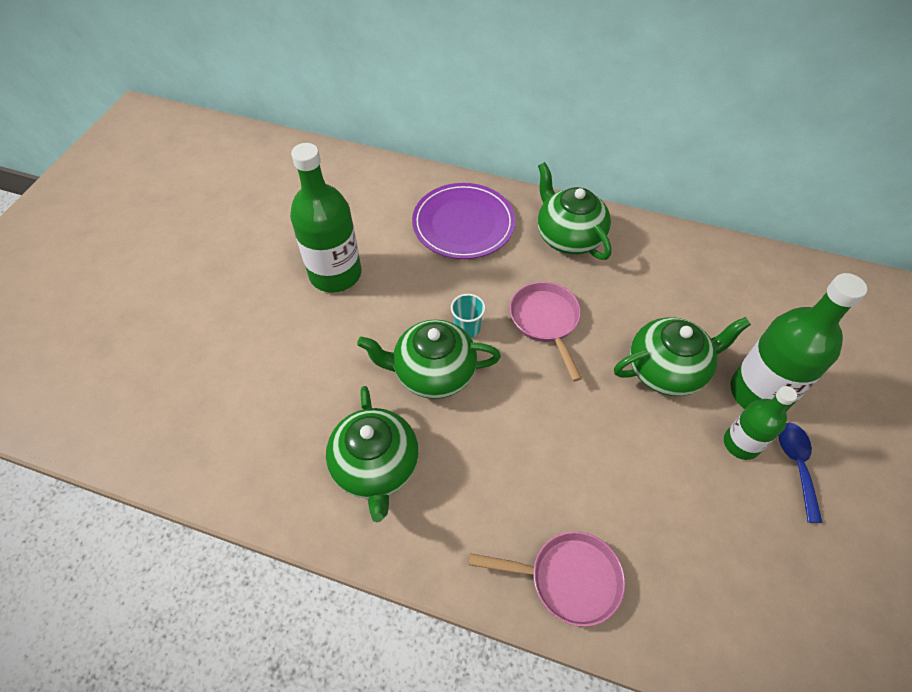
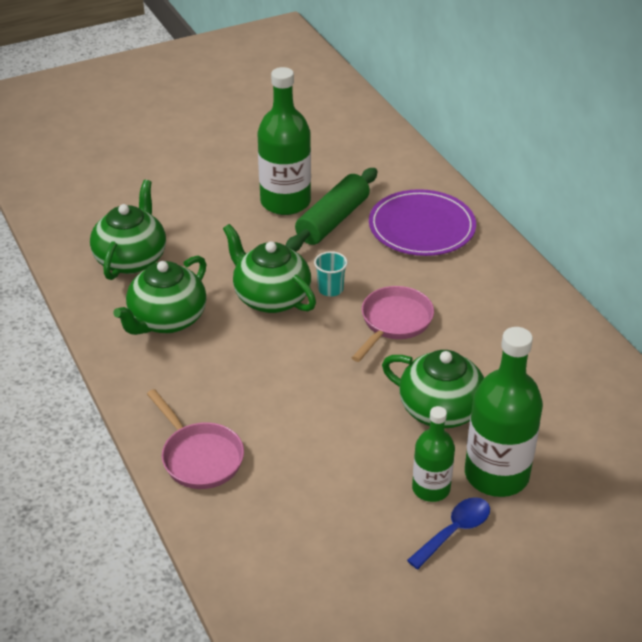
camera: 45 degrees right, 15 degrees down
(393, 264) = (333, 221): none -> green rolling pin
(568, 237) = (495, 285): green teapot -> green teapot (131, 259)

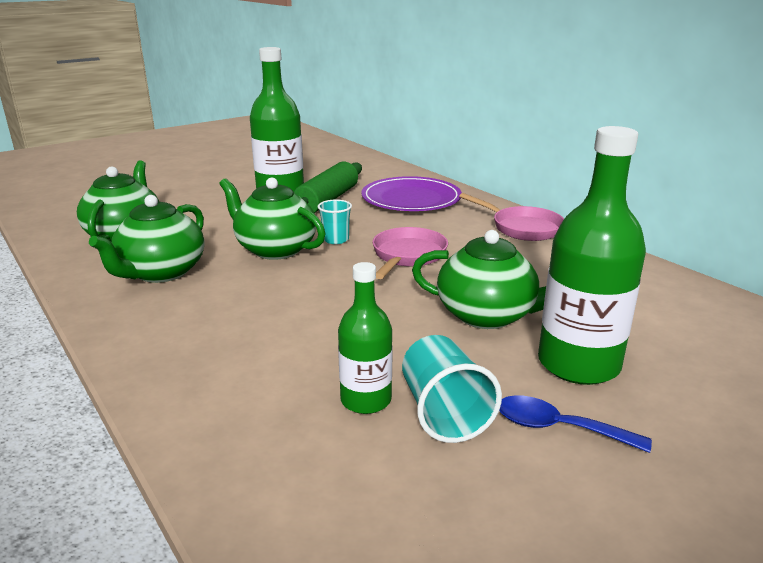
camera: 10 degrees left, 15 degrees down
(199, 457) = (199, 386): pink pan -> pink pan (522, 228)
(375, 506) = (444, 412): none -> turquoise cup
(431, 488) = (507, 386): green bottle -> green bottle (366, 400)
(454, 531) = (559, 428): blue spoon -> blue spoon turned 105 degrees counterclockwise

